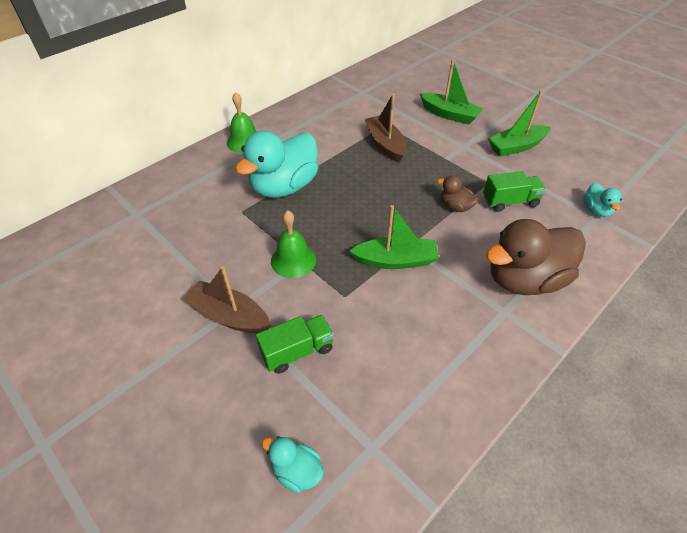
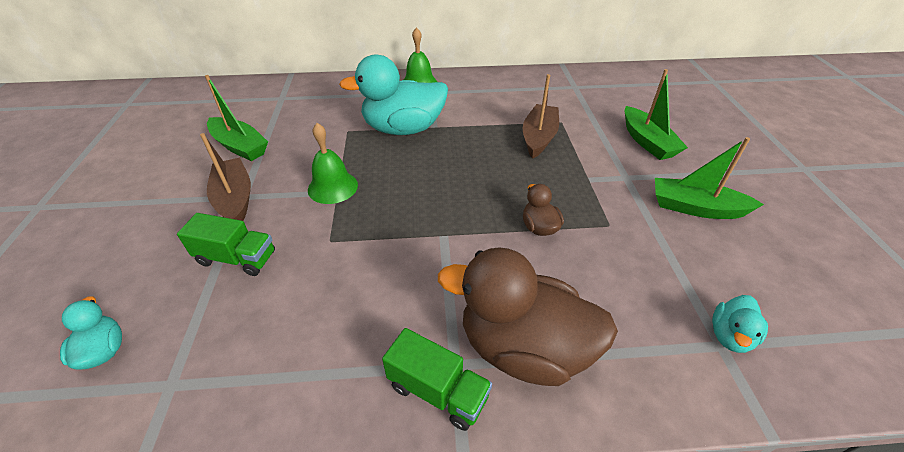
camera: 40 degrees right, 5 degrees down
(395, 260) = (413, 239): green boat -> green boat (240, 146)
(510, 201) = (612, 258): green truck -> green truck (438, 391)

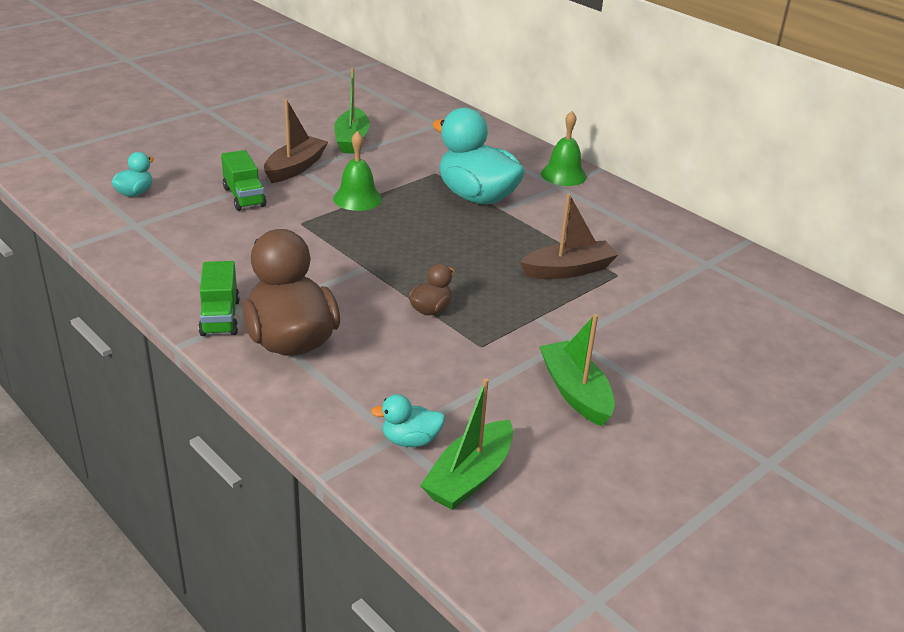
camera: 50 degrees right, 10 degrees down
(647, 142) = (660, 338): green boat -> green boat (469, 477)

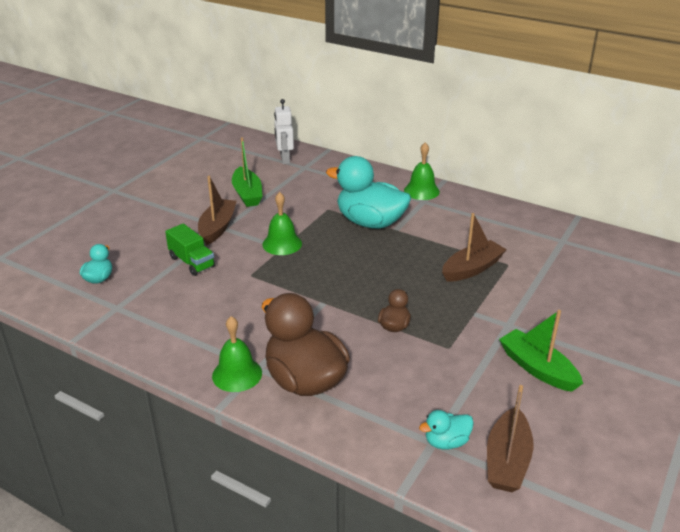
camera: 15 degrees left, 0 degrees up
(220, 317) = (237, 374): green truck -> green bell
(419, 111) = (284, 159): none -> white robot
(469, 477) = (507, 460): green boat -> brown boat

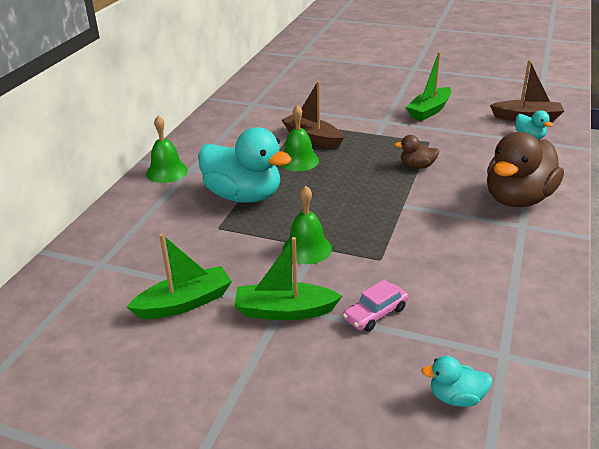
camera: 100 degrees left, 0 degrees up
(192, 262) = (375, 313): green truck -> pink car
(217, 228) = (284, 311): brown boat -> green boat
(237, 374) = (540, 235): green bell -> green bell (298, 160)
(284, 159) = (70, 287): white robot -> none
(370, 222) = (243, 196): turquoise duck -> turquoise duck turned 75 degrees counterclockwise

